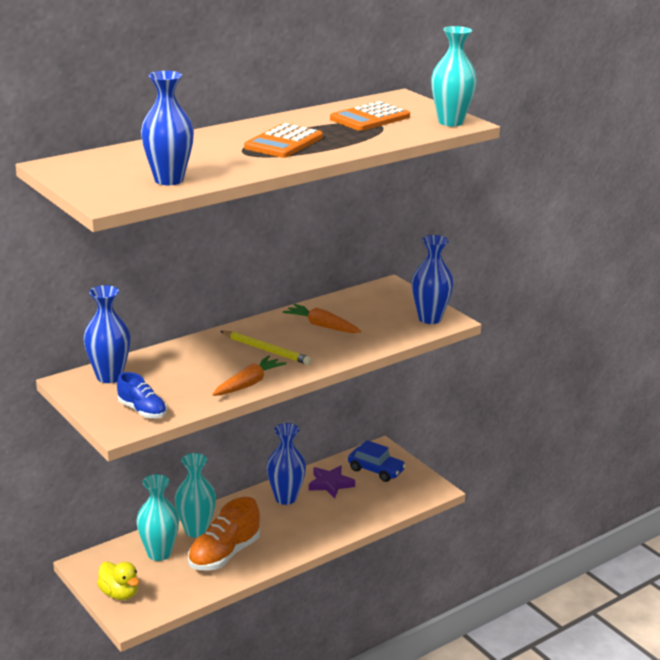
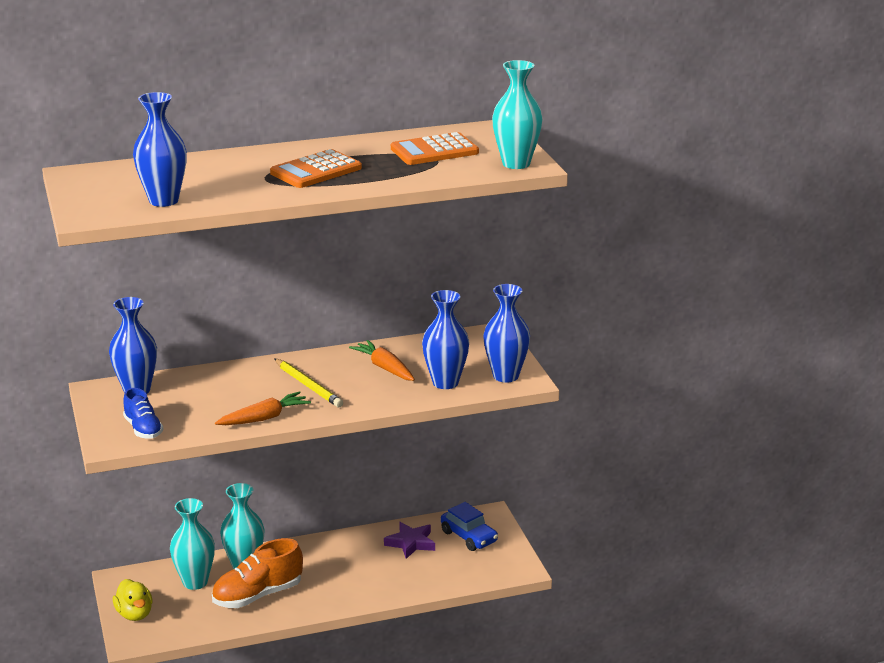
camera: 20 degrees right, 0 degrees up
(285, 498) = (355, 549): blue vase -> blue vase (445, 382)

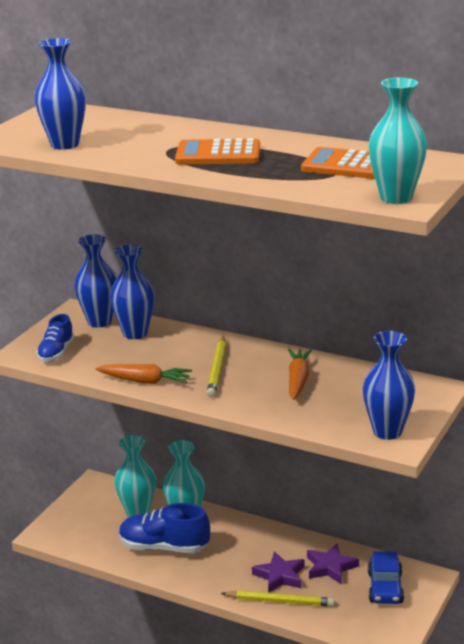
camera: 45 degrees right, 0 degrees up
(134, 614) = (70, 515): yellow duck -> none
(257, 595) = (164, 547): orange shoe -> blue shoe
(381, 568) = (280, 576): none -> purple star
(406, 585) = (280, 601): none -> yellow pencil
(445, 382) = (326, 414): blue vase -> blue vase (135, 333)

